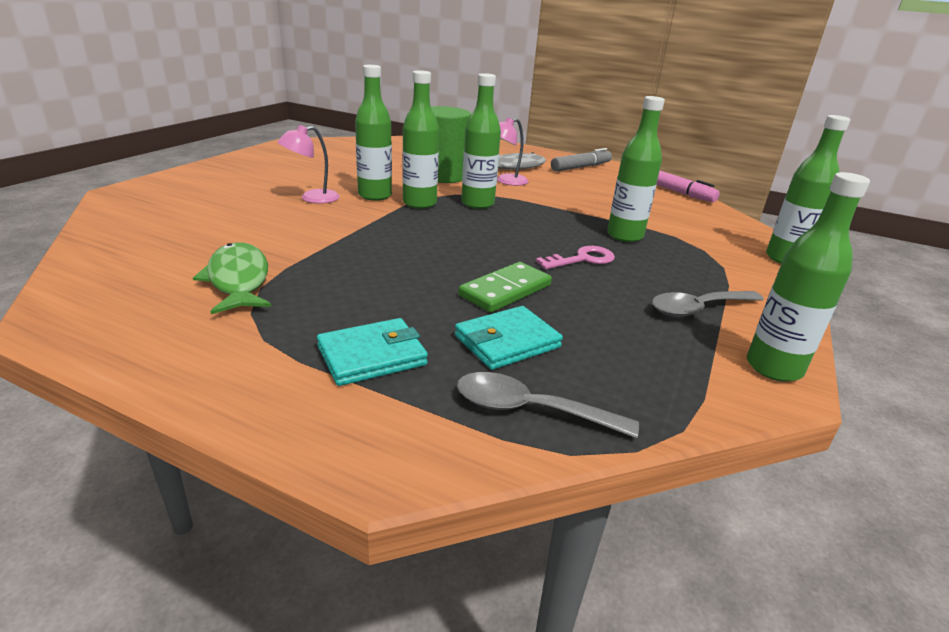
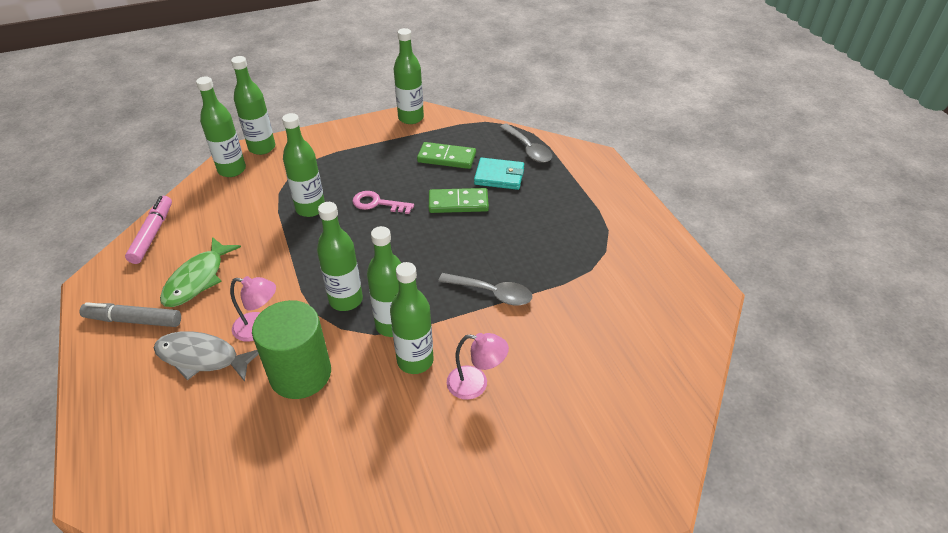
camera: 135 degrees left, 15 degrees up
(238, 280) = (600, 283): green fish -> green fish (197, 279)
(372, 356) = (566, 197): turquoise wallet -> none
(612, 333) = (446, 158): none -> green domino
(698, 309) = (383, 149): grey spoon -> grey spoon (492, 293)
(749, 235) = (232, 170): none -> green bottle

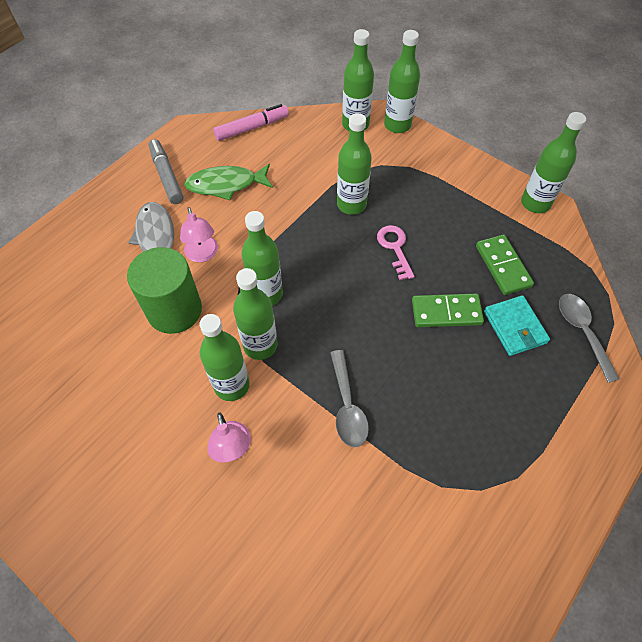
camera: 60 degrees right, 15 degrees up
(458, 203) = (446, 312): green domino -> green domino turned 60 degrees counterclockwise
(528, 149) = (582, 332): grey spoon -> grey spoon turned 135 degrees clockwise

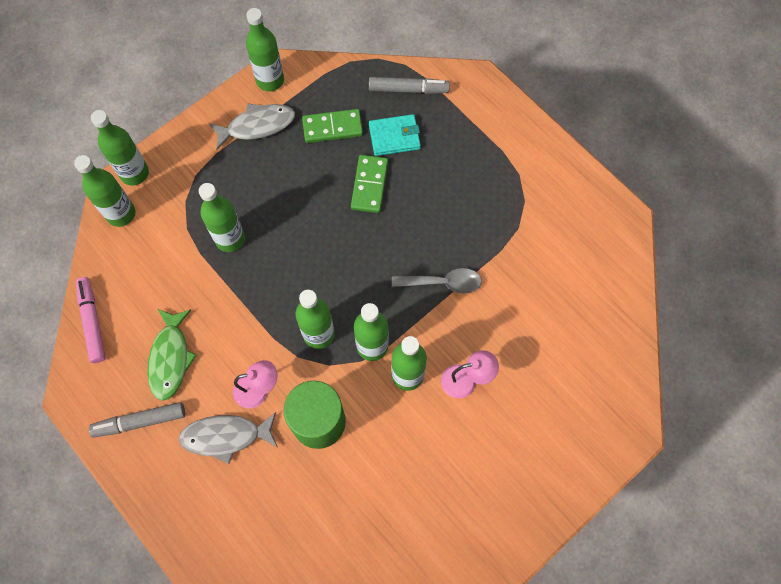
camera: 80 degrees left, 10 degrees up
(395, 248) = (292, 211): pink key -> none
(479, 202) = (257, 126): none -> grey fish
(582, 332) = (408, 89): grey spoon -> grey marker

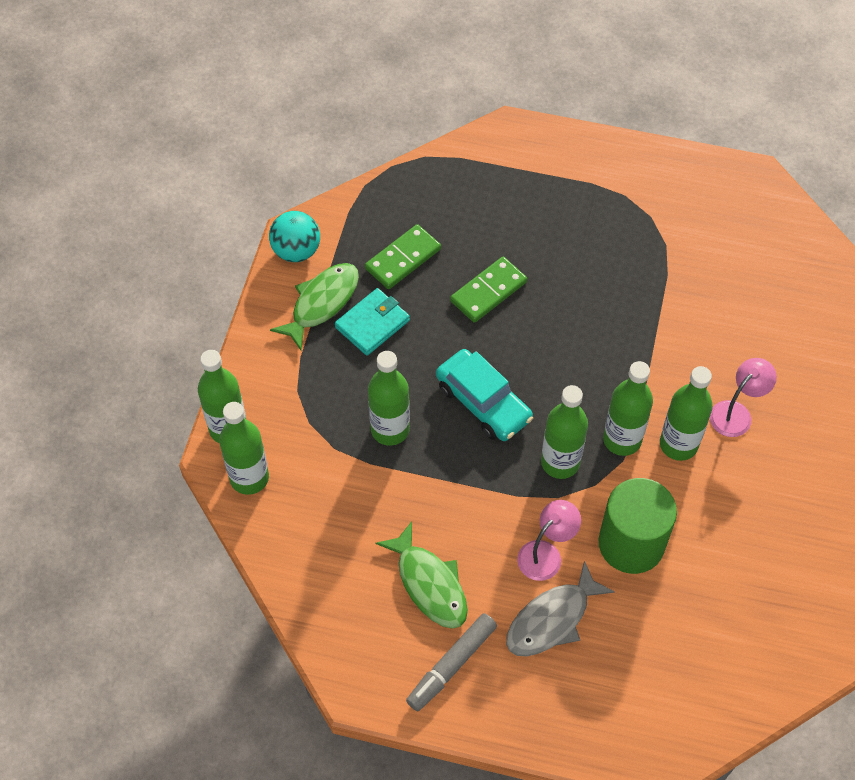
camera: 35 degrees left, 10 degrees down
(92, 322) = (314, 603): pink marker -> none
(257, 126) = (322, 303): grey fish -> green fish
(270, 80) = (296, 251): green bottle -> turquoise ball
(303, 259) = (483, 402): none -> turquoise car
(369, 185) = (488, 291): green domino -> green domino turned 75 degrees clockwise
(394, 137) = (474, 231): turquoise wallet -> turquoise wallet (372, 324)
(408, 89) = (449, 178): grey marker -> none
(443, 282) = (638, 338): grey spoon -> none

